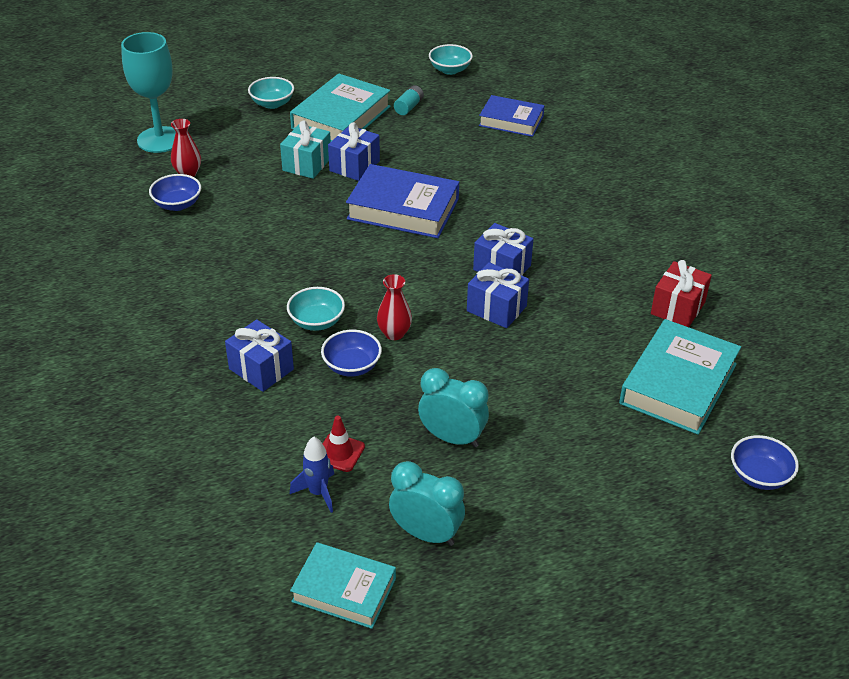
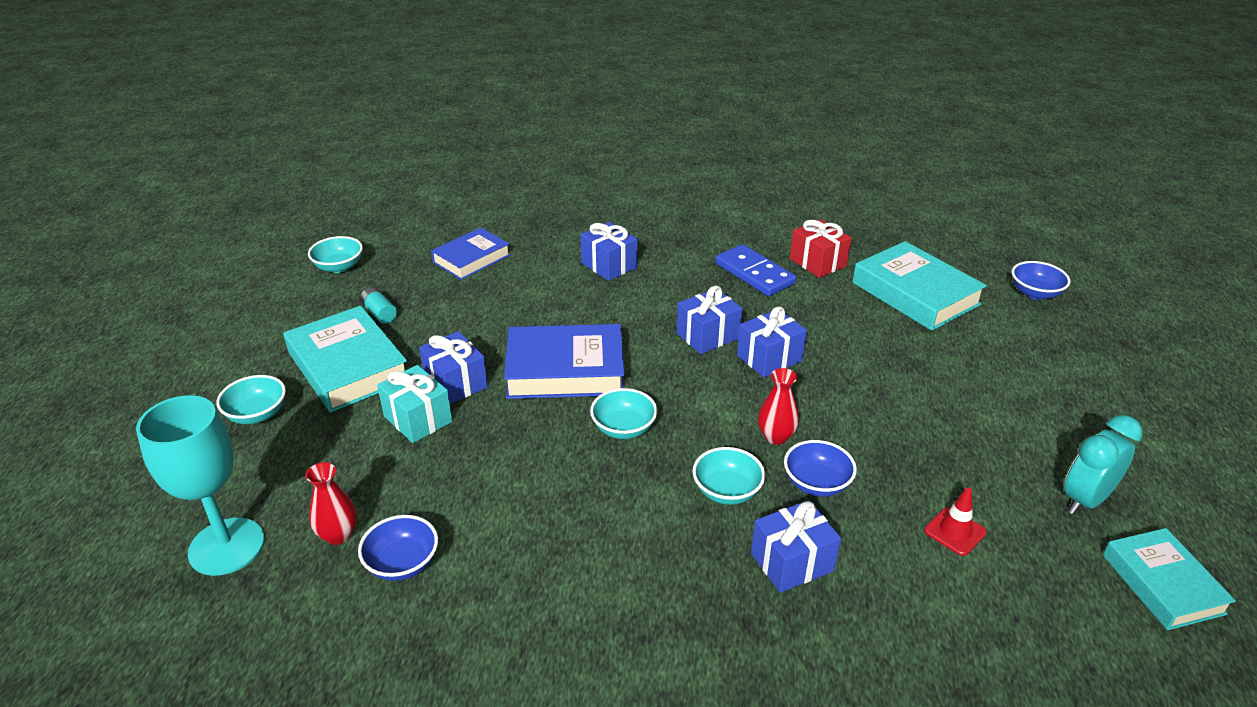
camera: 65 degrees left, 5 degrees down
(318, 493) = (1015, 566): blue rocket -> none
(344, 590) = (1162, 584): turquoise book -> turquoise book turned 60 degrees counterclockwise
(355, 255) = (623, 428): none -> turquoise bowl
(403, 209) = (565, 370): blue book -> blue book turned 45 degrees clockwise
(452, 438) = (951, 443): turquoise clock -> none
(562, 189) = (609, 265): none -> blue gift
(621, 272) = (754, 274): none -> blue domino

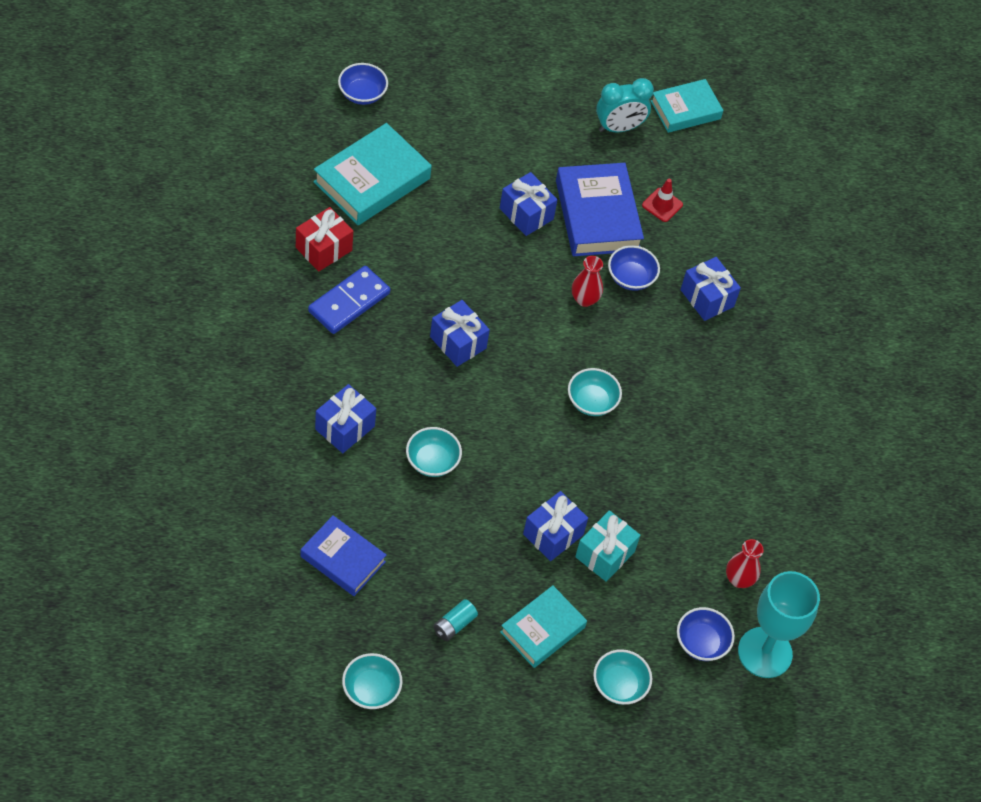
camera: 105 degrees left, 20 degrees up
(348, 366) = (542, 629): turquoise book -> turquoise book, size x0.65
(402, 563) = (756, 530): blue bowl -> blue bowl (701, 643)
(565, 370) = (523, 450): blue book -> blue book (597, 215)
(727, 491) = (648, 333): turquoise bowl -> turquoise bowl (432, 461)
(769, 358) = (484, 298): blue gift -> blue gift (526, 214)
(1085, 500) = (619, 128): turquoise clock -> turquoise clock turned 60 degrees counterclockwise

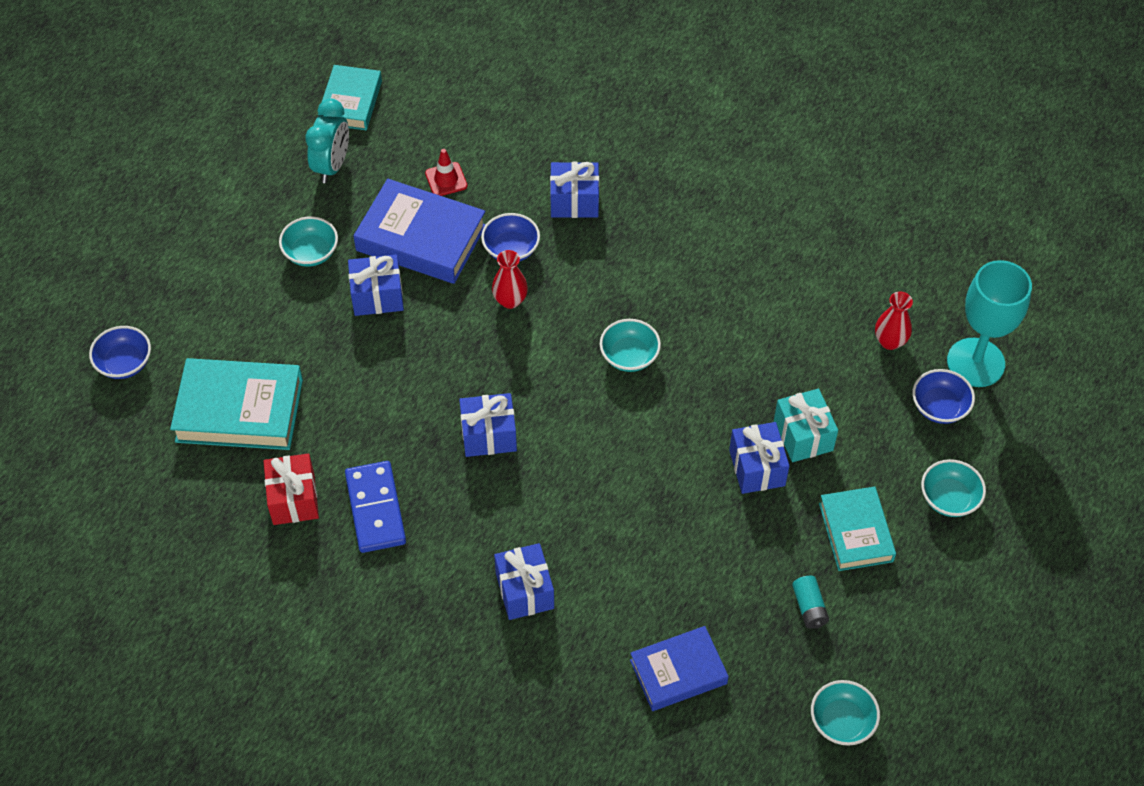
camera: 50 degrees left, 0 degrees up
(372, 180) = (239, 410): turquoise book -> turquoise book turned 75 degrees counterclockwise
(432, 461) = (613, 530): turquoise bowl -> turquoise bowl (311, 253)

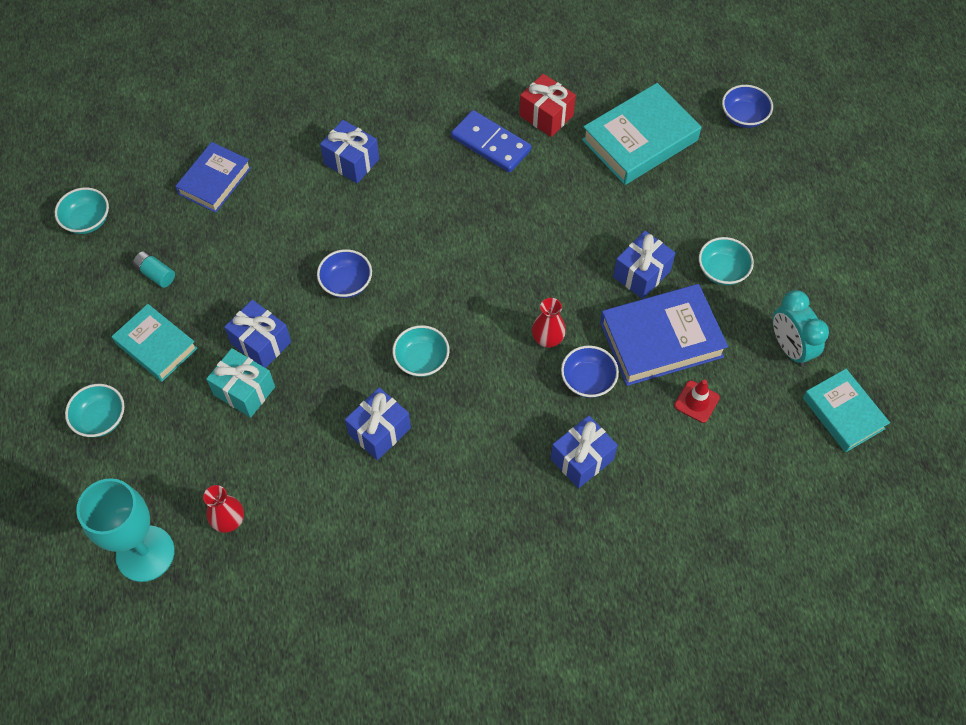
camera: 140 degrees right, 5 degrees up
(489, 435) = (466, 236): blue gift -> blue gift (379, 431)
(939, 407) = (152, 490): blue bowl -> blue bowl (346, 283)

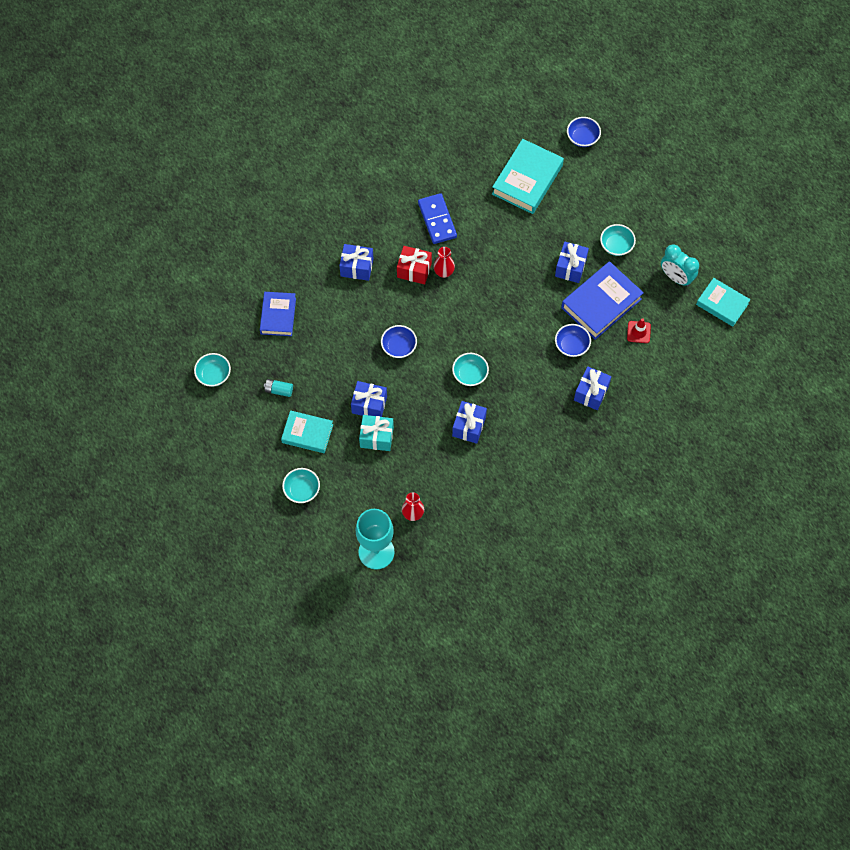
camera: 25 degrees left, 5 degrees up
(490, 144) = (437, 220): blue domino -> blue domino turned 60 degrees clockwise
(546, 116) = (461, 186): red gift -> red gift (414, 270)
(547, 339) = (536, 331): red vase -> red vase (444, 272)

